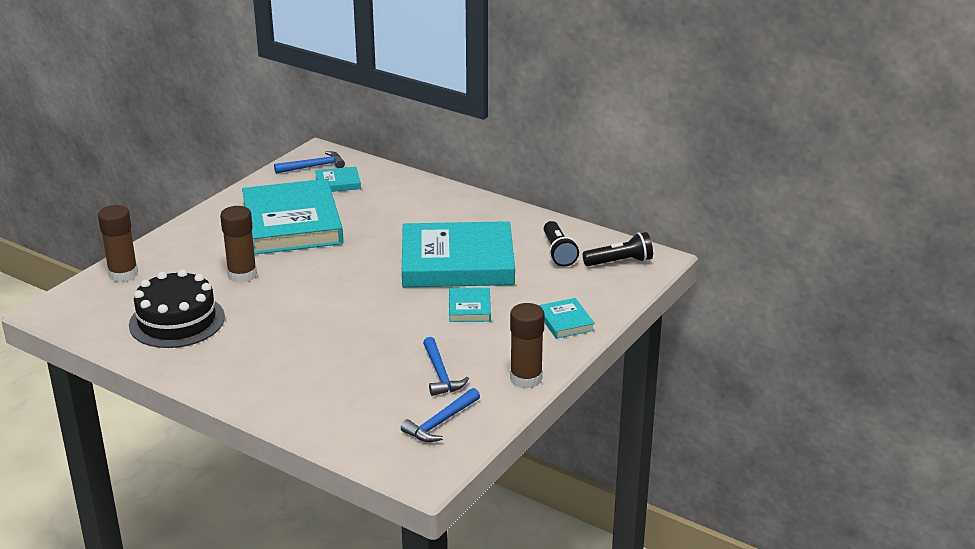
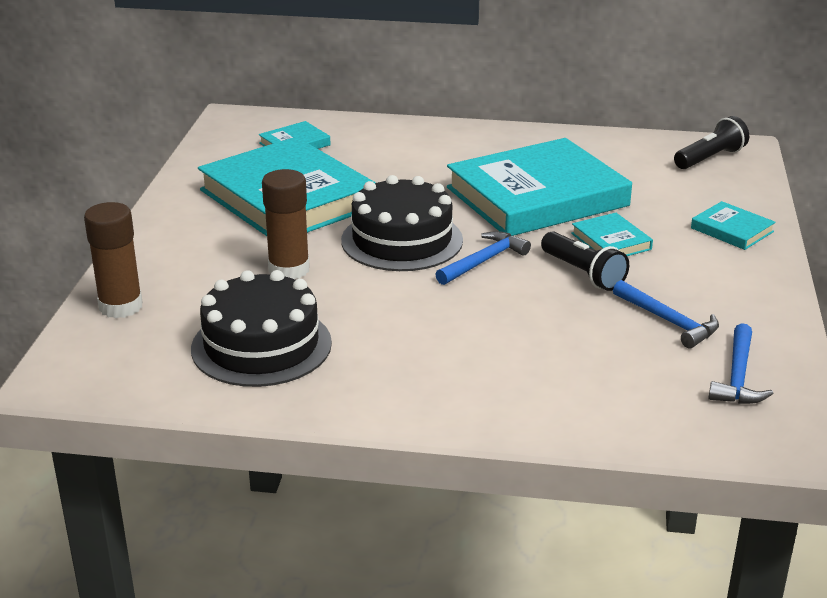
camera: 25 degrees left, 0 degrees up
(313, 166) = (244, 133): blue hammer -> blue hammer (484, 261)
(332, 272) = (402, 240): none -> black cake
(526, 378) = (768, 300): brown glue stick -> none
(558, 253) = (635, 163): black flashlight -> black flashlight (583, 273)

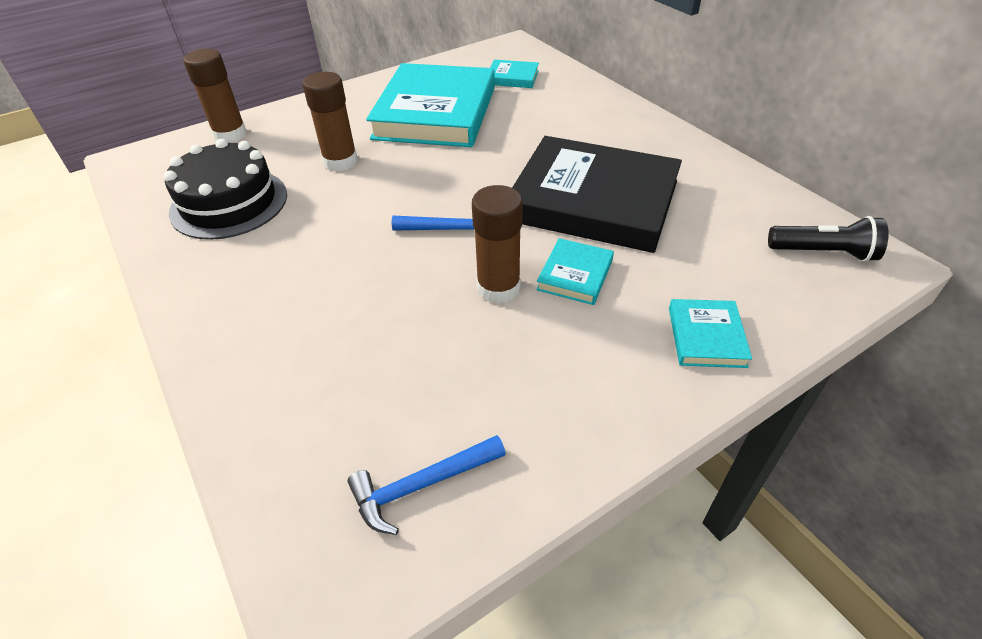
camera: 50 degrees right, 15 degrees up
(402, 240) = (437, 180): black cake -> none
(537, 197) = (593, 201): turquoise book -> black book
(583, 273) = (498, 288): black flashlight -> brown glue stick
(668, 321) = (475, 382): blue hammer -> none

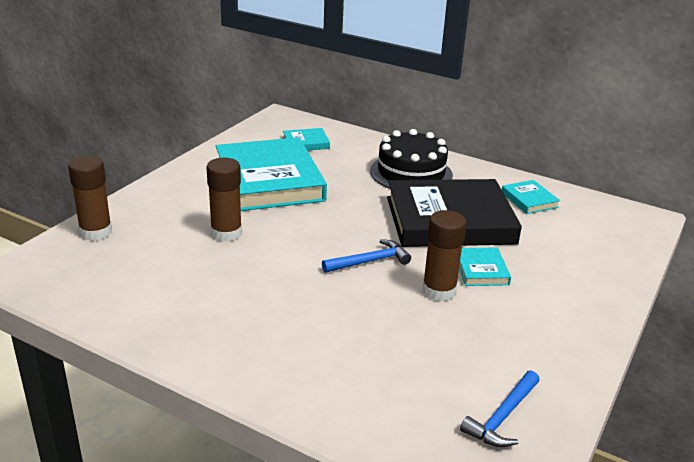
camera: 30 degrees left, 15 degrees down
(229, 203) = (160, 286): black cake -> black cake (411, 173)
(706, 337) = (590, 285): turquoise book -> turquoise book (529, 200)
(823, 253) = (613, 220): black flashlight -> none

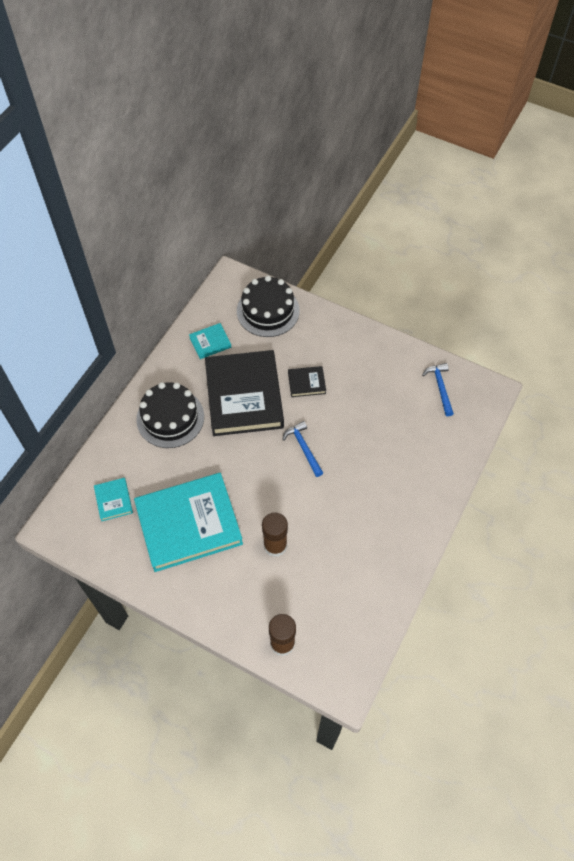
camera: 90 degrees left, 30 degrees up
(439, 291) = (333, 409): brown glue stick -> none
(481, 270) = (306, 383): turquoise book -> black book
(502, 417) = (440, 387): blue hammer -> blue hammer turned 135 degrees counterclockwise
(601, 244) = (268, 311): none -> black cake

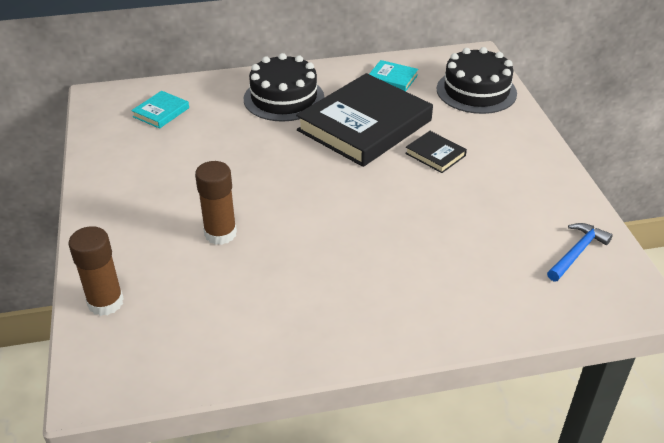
camera: 50 degrees right, 20 degrees down
(189, 524) = (183, 165): turquoise book -> none
(303, 448) = (359, 192): blue hammer -> none

